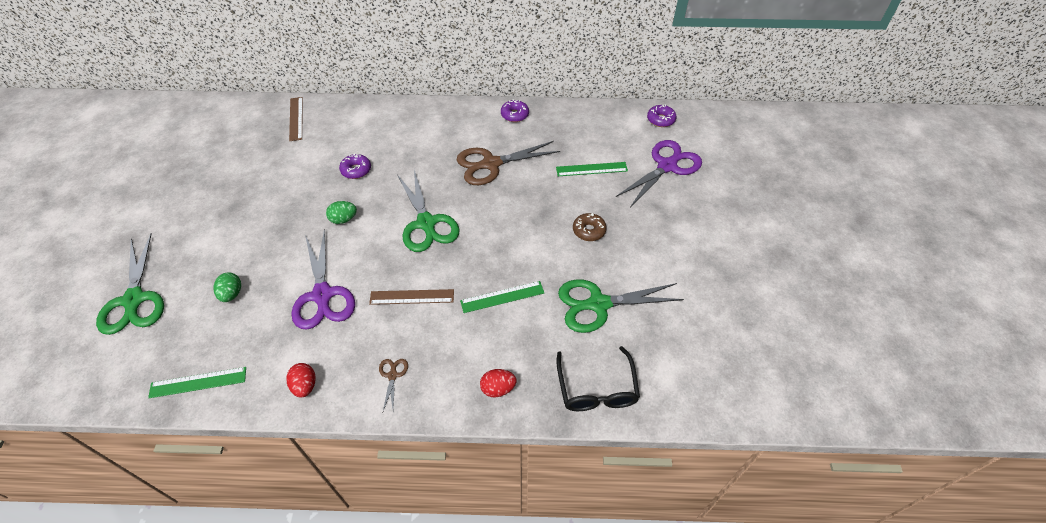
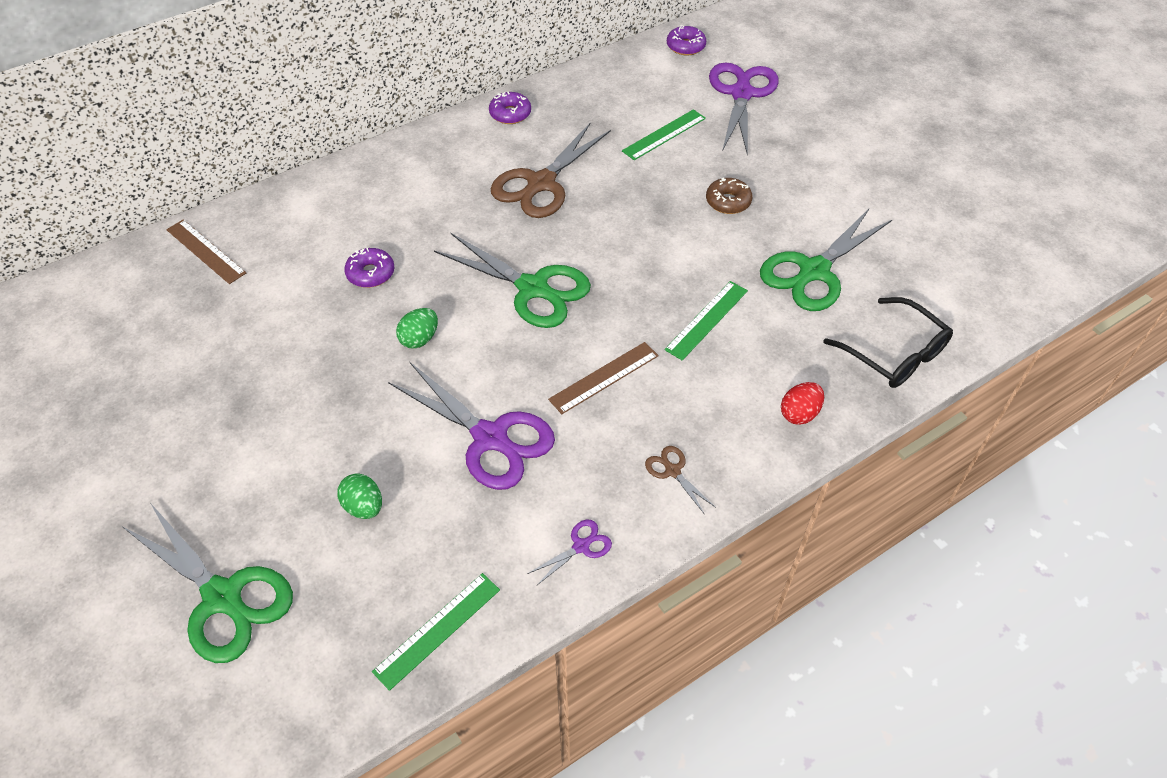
camera: 35 degrees left, 0 degrees up
(305, 386) = (581, 546): red egg -> purple scissors

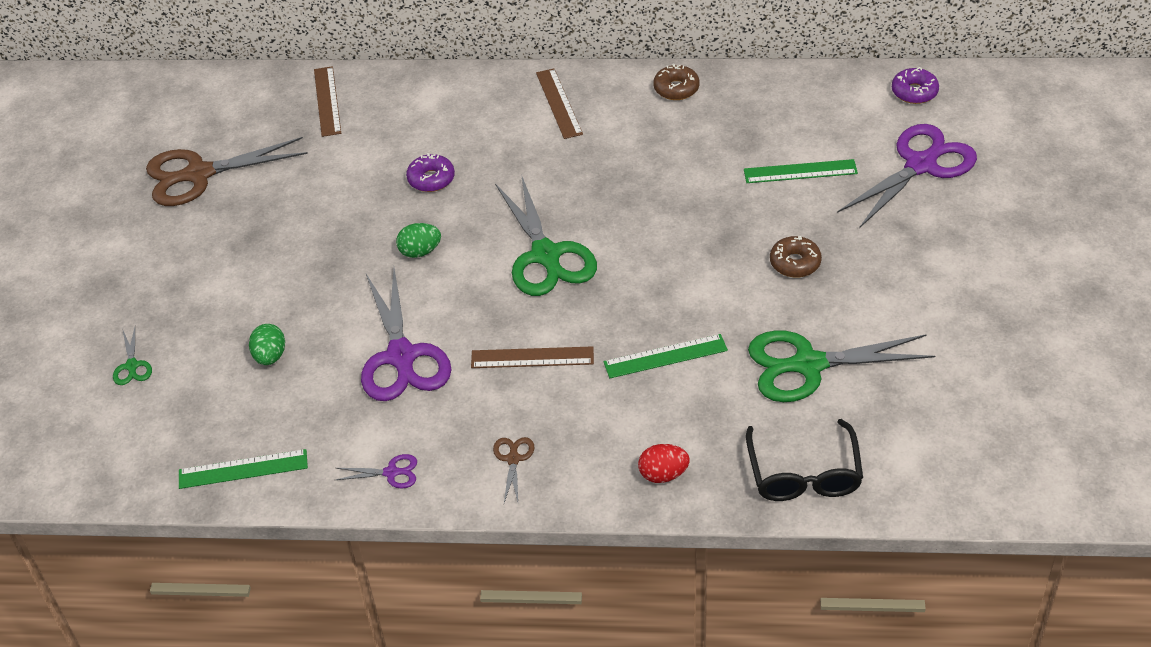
camera: 40 degrees right, 5 degrees down
(224, 598) = (132, 366): green scissors -> green scissors, size x0.44
(425, 164) = (559, 103): none -> brown ruler
(510, 114) = (676, 88): purple donut -> brown donut
(541, 184) = (640, 167): brown scissors -> brown scissors (198, 175)

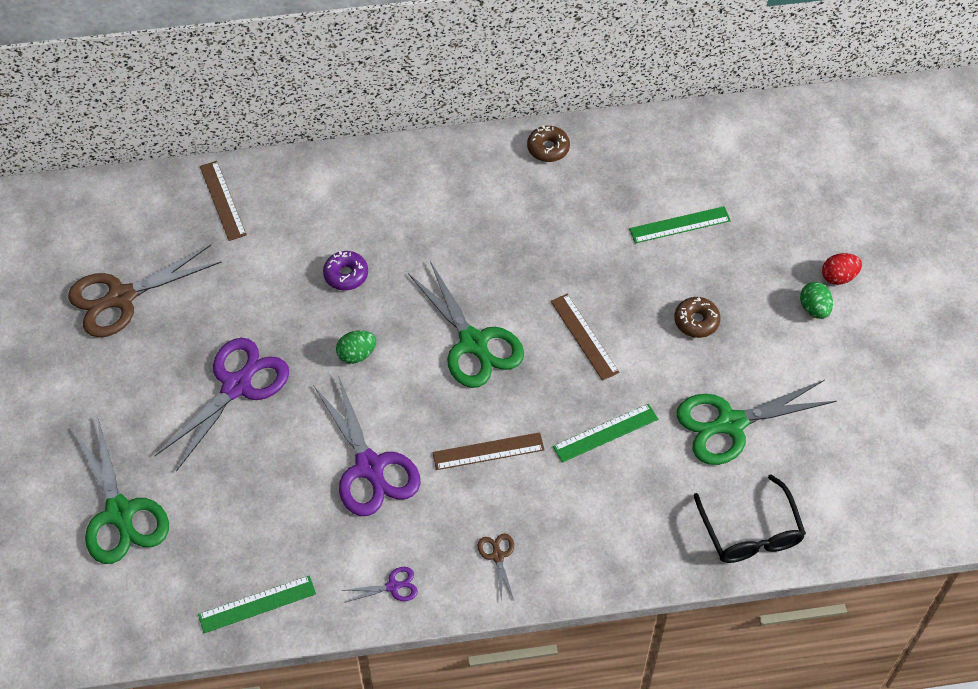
camera: 15 degrees left, 10 degrees up
(132, 366) = (120, 514): green scissors -> green scissors, size x2.29
(270, 356) = (248, 484): green egg -> green egg (814, 309)
(559, 103) = (444, 177): brown ruler -> brown ruler (584, 336)
(663, 474) = (631, 551): red egg -> red egg (838, 277)
(914, 92) = (761, 127): purple donut -> none
(921, 164) = (783, 204): purple scissors -> purple scissors (237, 385)

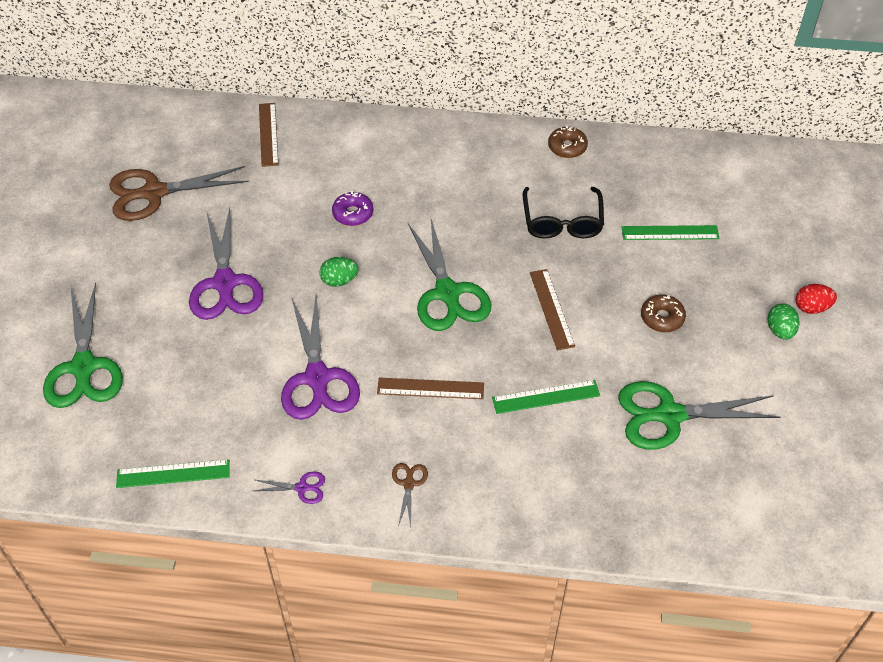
camera: 15 degrees right, 5 degrees down
(237, 385) = (225, 284): purple scissors -> purple scissors turned 120 degrees clockwise
(751, 533) = (661, 520): black glasses -> black glasses (562, 222)

